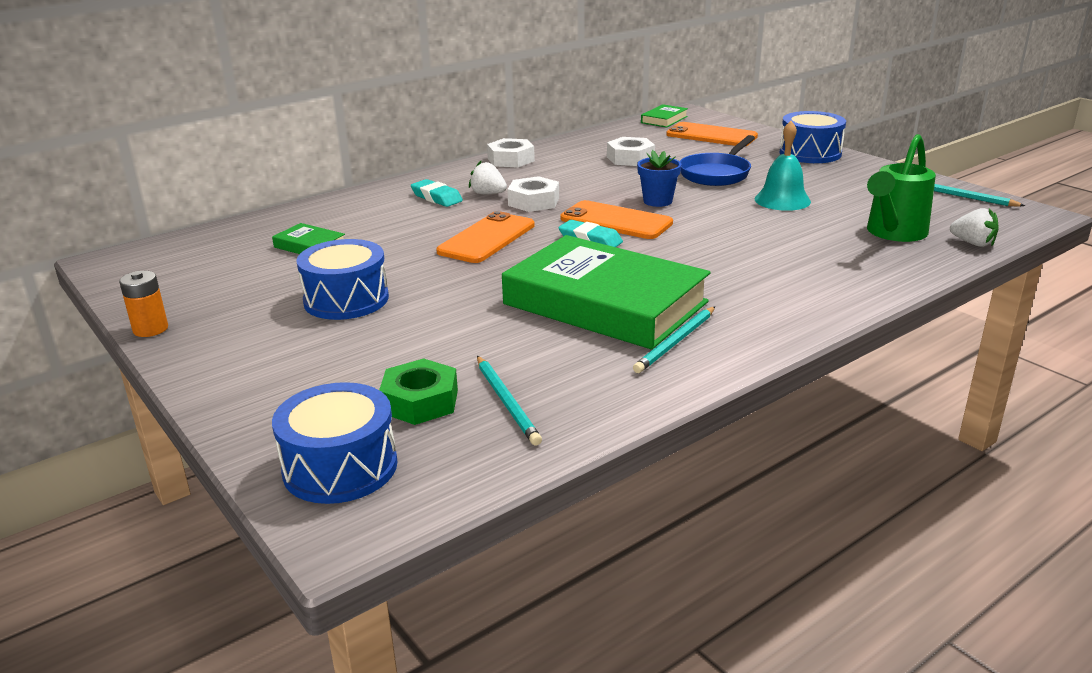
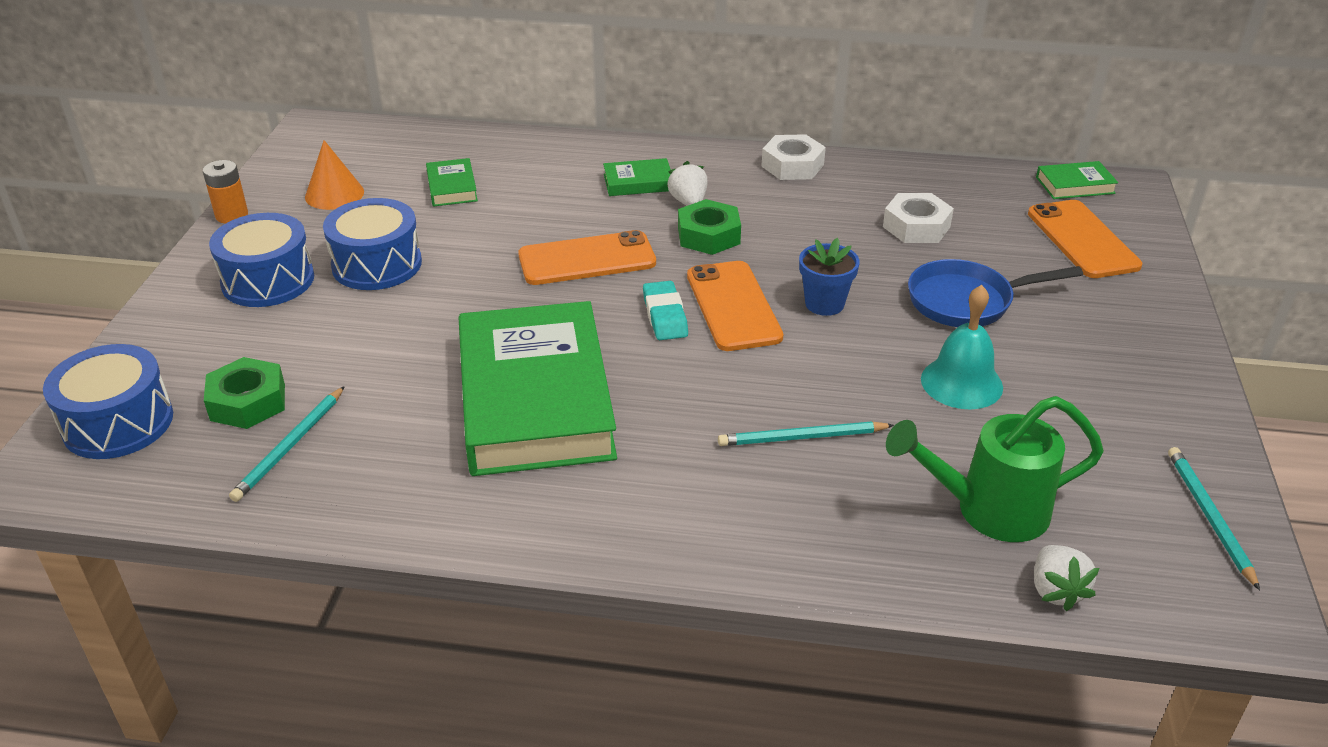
camera: 45 degrees right, 10 degrees up
(219, 284) = (334, 194): none -> orange cone
(436, 198) = (638, 182): turquoise eraser -> green book
(533, 202) = (708, 235): white nut -> green nut
(676, 342) = (504, 483): turquoise pencil -> turquoise pencil (802, 438)
(810, 153) = (1152, 333): blue drum -> blue drum (268, 280)

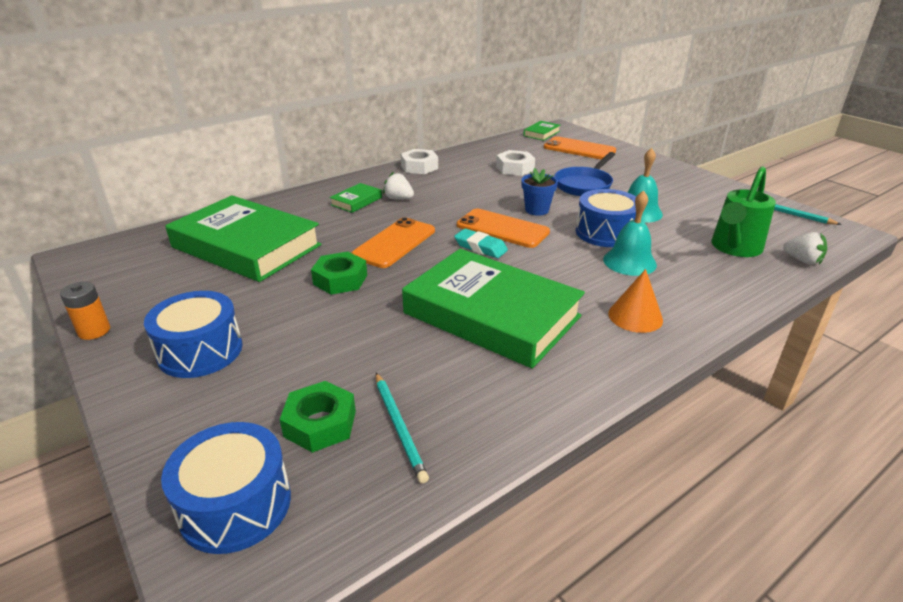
camera: 45 degrees left, 5 degrees down
(334, 194) = (163, 284): orange cone -> orange cone (635, 316)
(377, 264) = (269, 304): blue drum -> blue drum (605, 232)
(452, 187) = (246, 246): green book -> green book, size x2.47
(708, 235) = (435, 207): green nut -> green nut (340, 280)
(802, 438) = (629, 262): turquoise pencil -> turquoise bell

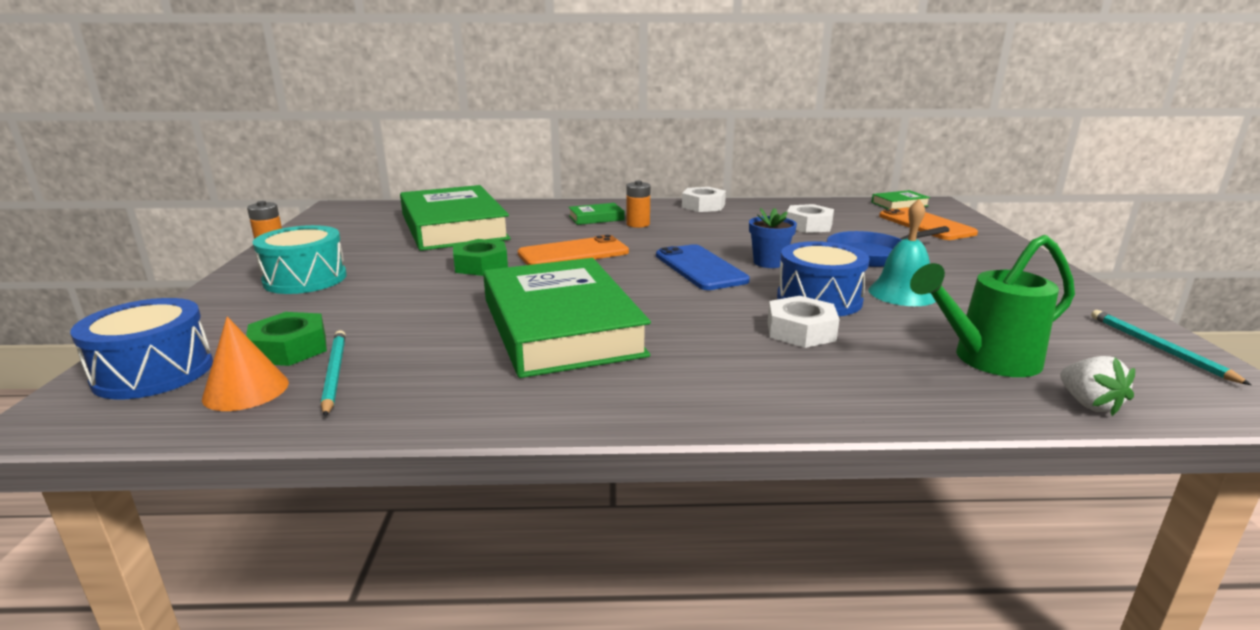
camera: 35 degrees right, 10 degrees down
(200, 351) = (305, 279): blue drum -> turquoise drum
(398, 199) = (638, 224): white strawberry -> orange battery
(399, 427) = (334, 373): turquoise pencil -> turquoise pencil turned 150 degrees clockwise
(480, 247) = (649, 276): turquoise eraser -> none
(502, 229) = (700, 268): orange phone -> blue phone
(629, 262) = (801, 331): turquoise bell -> white nut
(635, 316) = (714, 377): orange cone -> orange cone (246, 390)

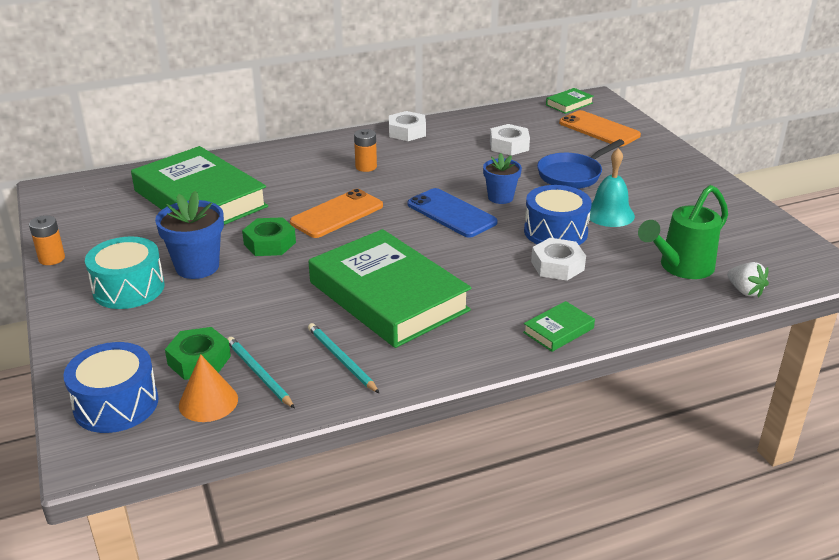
camera: 20 degrees left, 10 degrees up
(389, 272) = (197, 267): none -> blue flower pot
(596, 218) = (323, 164): green book -> green book (558, 330)
(1158, 348) = (776, 236): turquoise pencil -> turquoise pencil (341, 359)

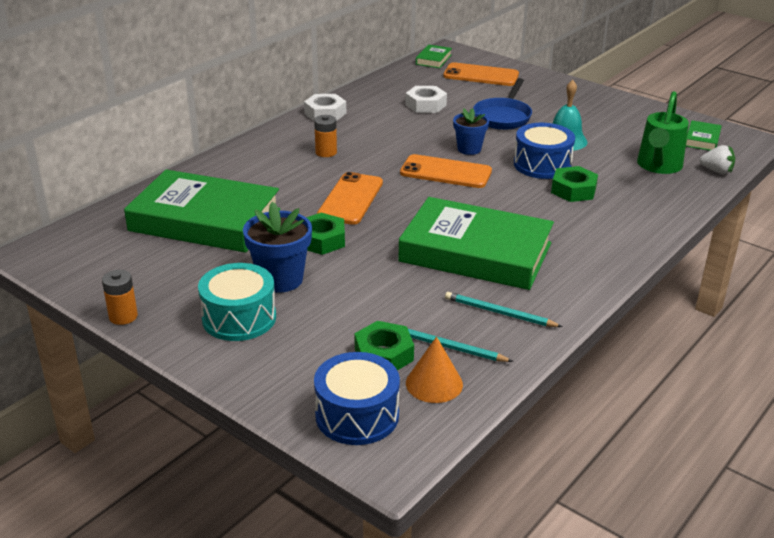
camera: 30 degrees left, 0 degrees up
(451, 213) = (445, 172): blue phone -> orange phone
(557, 266) = (573, 190): white nut -> green nut
(558, 330) = (629, 237): green book -> green book (702, 139)

